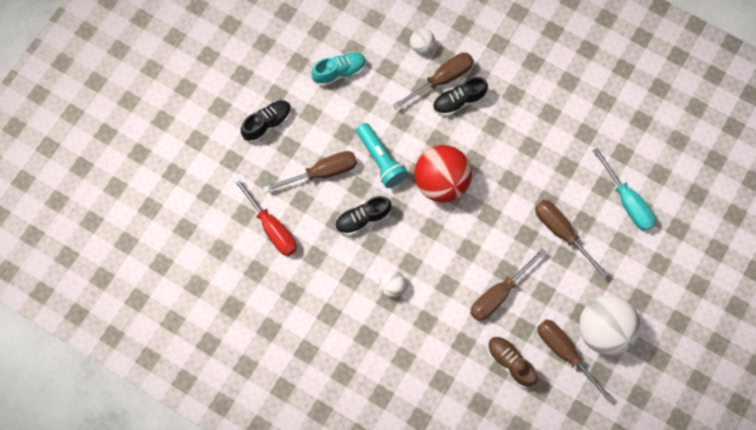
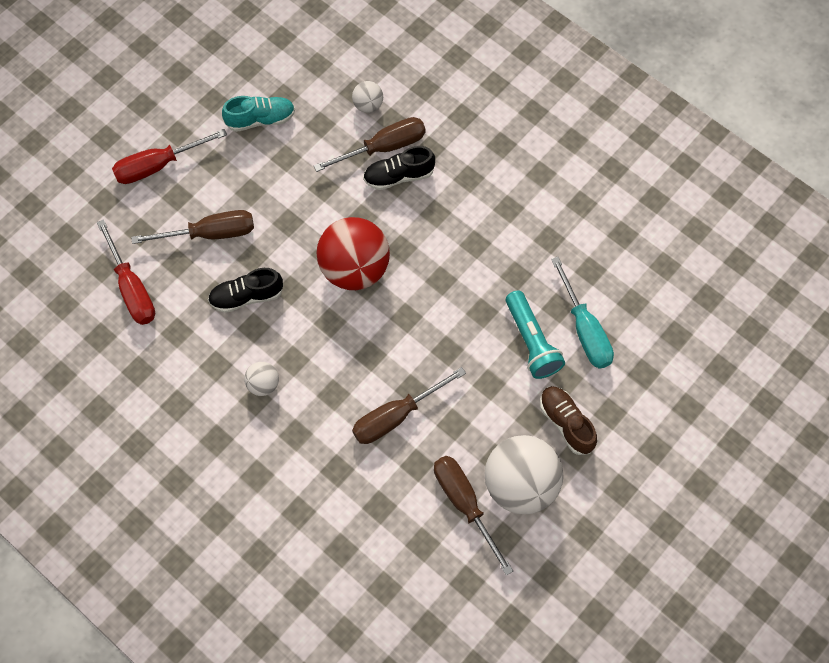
camera: 10 degrees right, 5 degrees down
(267, 123) = (158, 165): black shoe -> red screwdriver
(381, 160) = (286, 230): turquoise flashlight -> turquoise flashlight (531, 342)
(510, 362) = (391, 504): brown shoe -> brown shoe (566, 423)
(561, 233) = (492, 354): brown screwdriver -> none

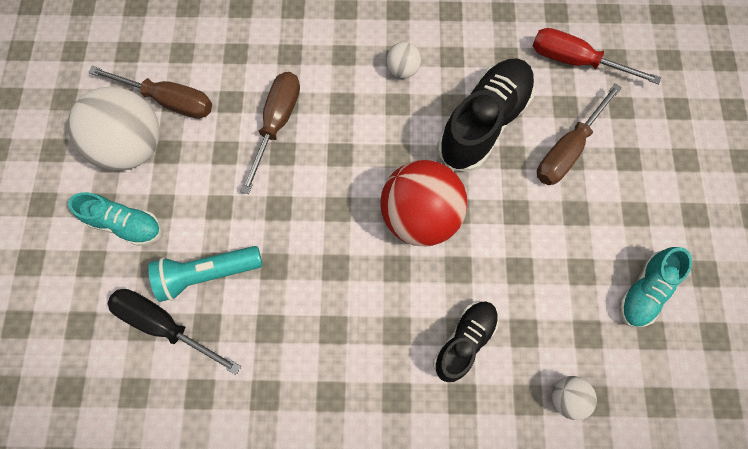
camera: 140 degrees right, 5 degrees up
(158, 165) = (674, 172): red screwdriver -> none
(246, 296) = (483, 123): black shoe -> black shoe, size x1.68
(383, 147) = (506, 360): brown screwdriver -> none
(531, 342) = (208, 273): turquoise flashlight -> turquoise flashlight turned 45 degrees counterclockwise
(566, 423) = (126, 224): brown shoe -> turquoise shoe
(584, 329) = (165, 325): turquoise screwdriver -> black screwdriver

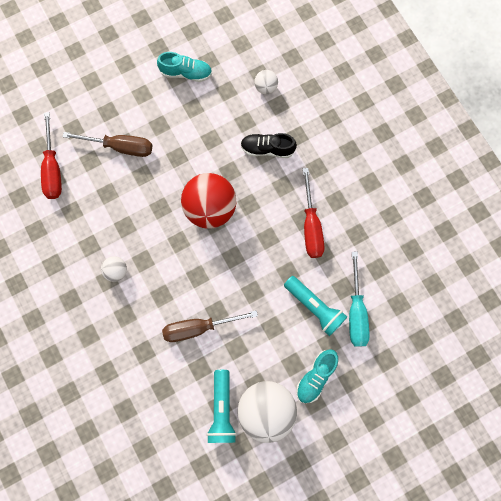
camera: 120 degrees left, 5 degrees up
(126, 224) = (315, 376): turquoise shoe -> turquoise shoe turned 135 degrees counterclockwise
(165, 325) = (356, 311): black screwdriver -> turquoise screwdriver
(169, 101) = (222, 409): brown screwdriver -> turquoise flashlight
(316, 335) = (311, 226): none -> red screwdriver
(483, 123) = (128, 202): black shoe -> none

